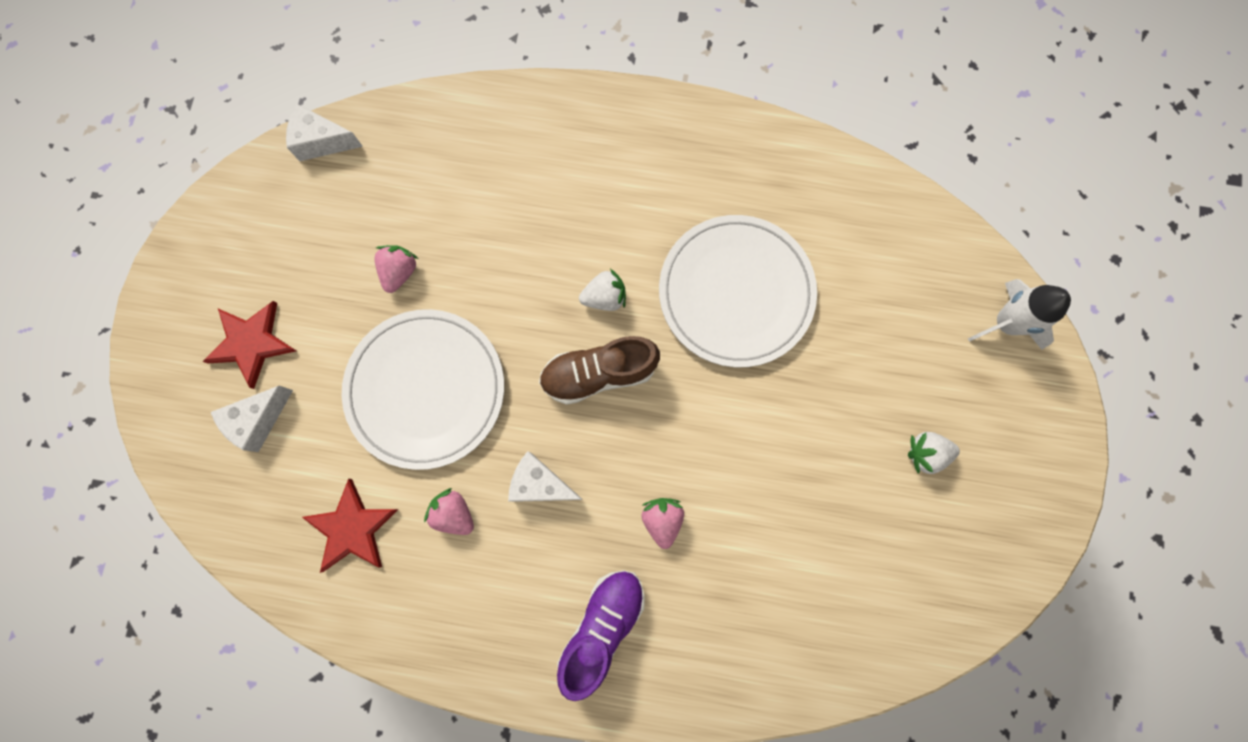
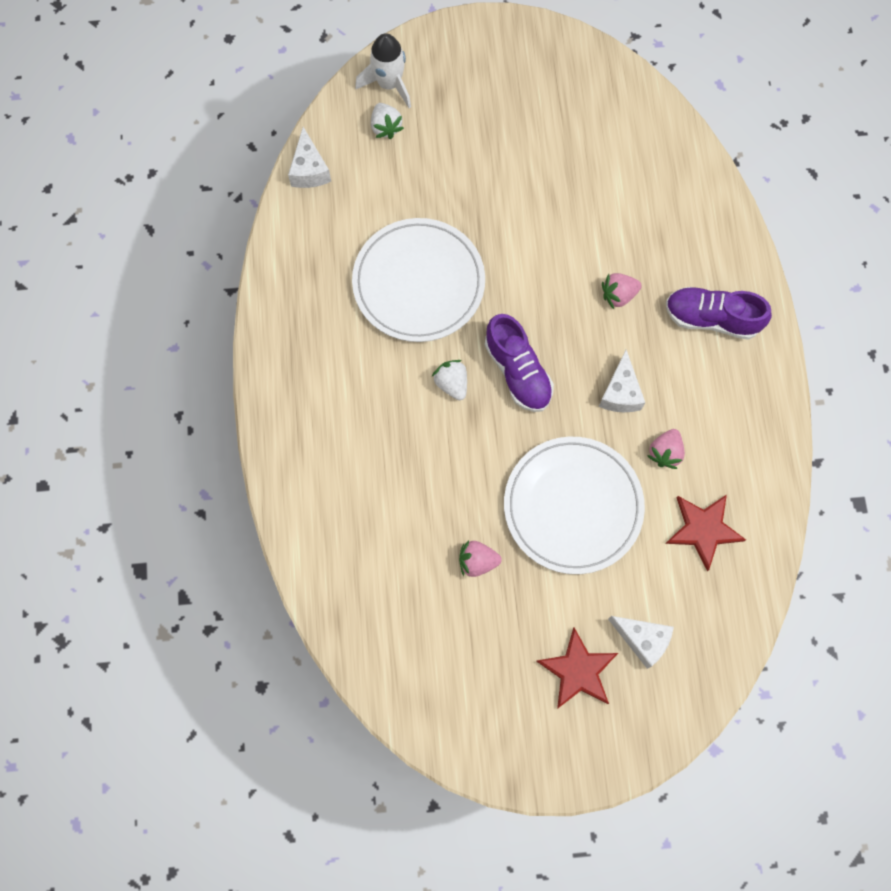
camera: 105 degrees left, 5 degrees down
(322, 142) = (372, 675): white cheese -> white cheese (309, 170)
(598, 373) = (518, 371): brown shoe -> purple shoe
(925, 453) = (508, 122): white strawberry -> white strawberry (386, 127)

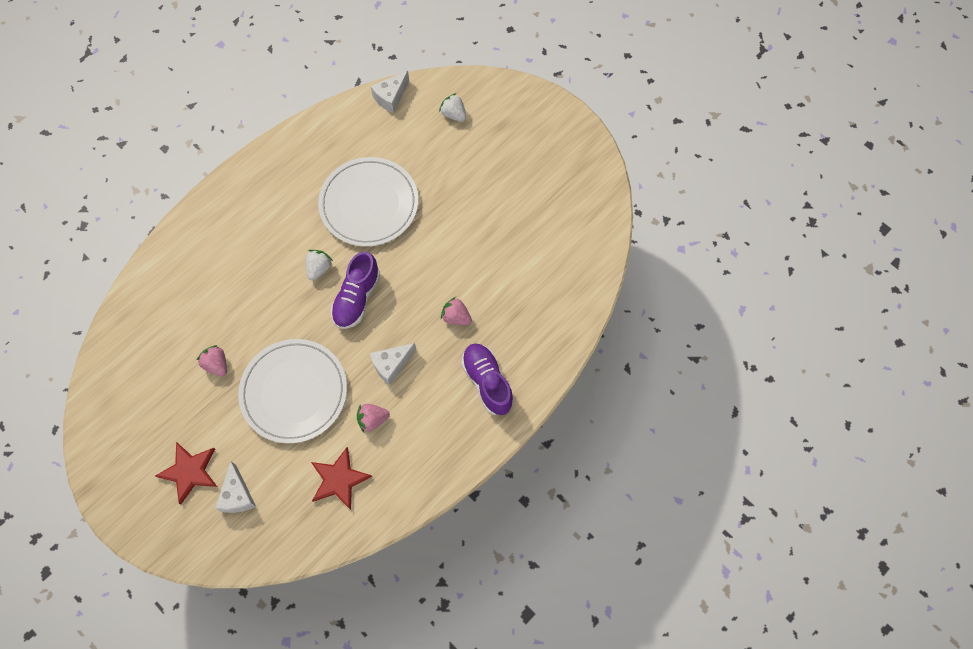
camera: 50 degrees right, 5 degrees down
(386, 127) = (453, 114): white strawberry -> white strawberry turned 105 degrees clockwise
(389, 84) = (483, 95): white rocket -> none

